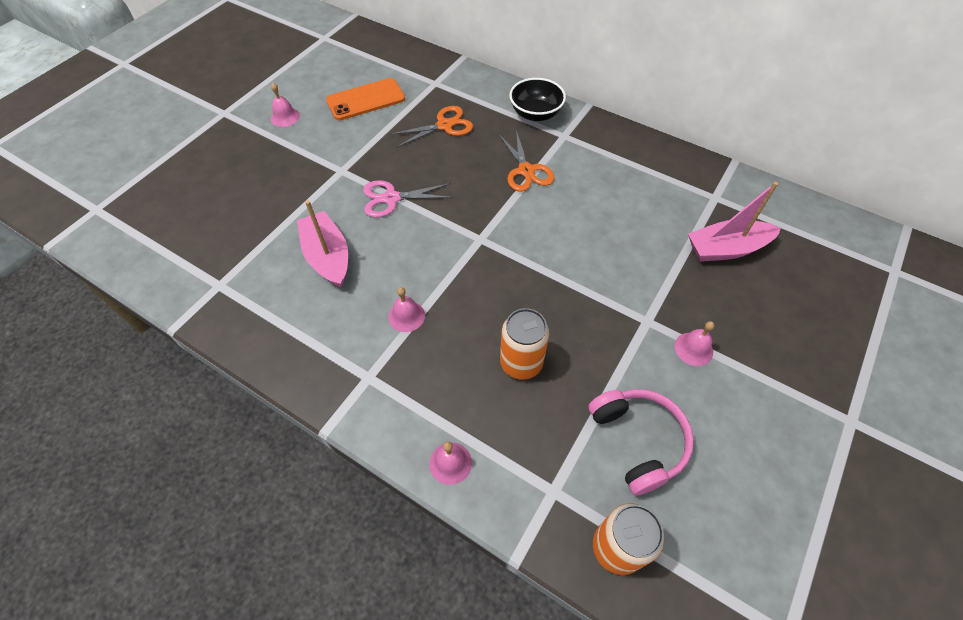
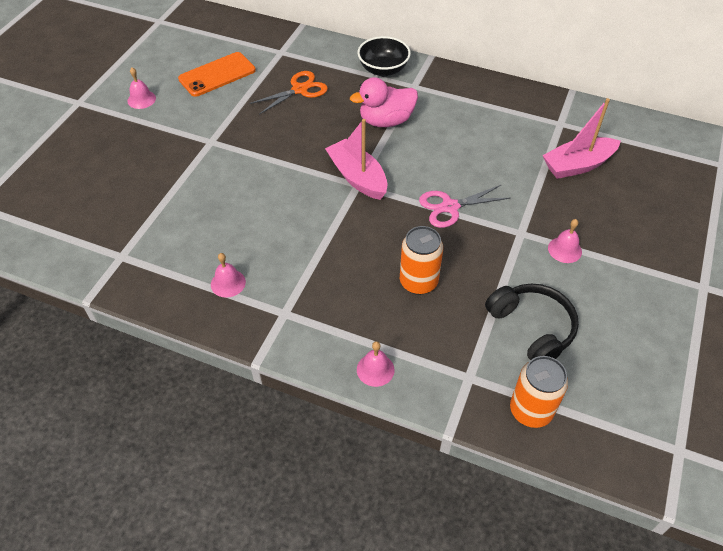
camera: 10 degrees left, 5 degrees down
(328, 257) = (219, 218): pink boat -> pink boat (357, 177)
(391, 198) = (266, 160): pink scissors -> pink scissors (450, 207)
(406, 316) = (306, 258): pink bell -> pink bell (228, 283)
(526, 171) = (386, 121): orange scissors -> pink duck
(638, 441) = (532, 328): pink headphones -> black headphones

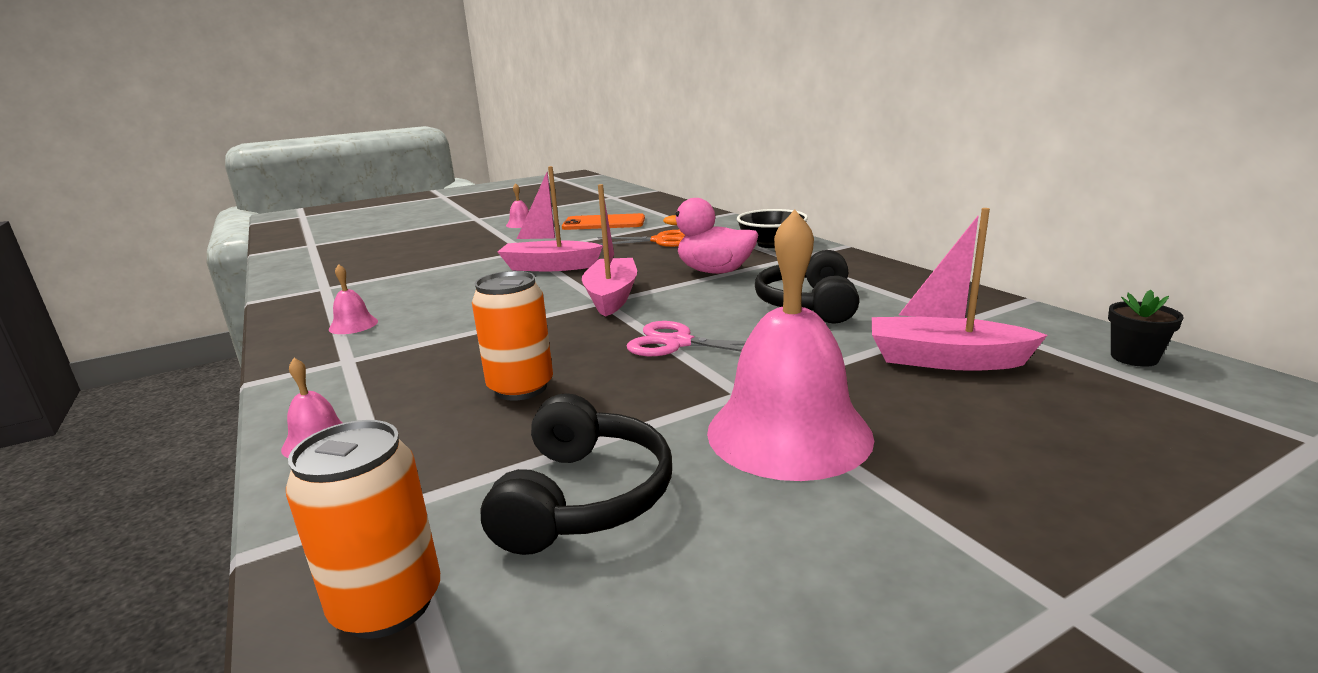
camera: 40 degrees right, 30 degrees down
(264, 157) = (550, 267): none -> pink boat
(476, 139) = (808, 305): none -> black headphones
(564, 249) = (788, 433): pink bell -> pink bell, size x2.33
(642, 130) = (1134, 358): none -> black flower pot

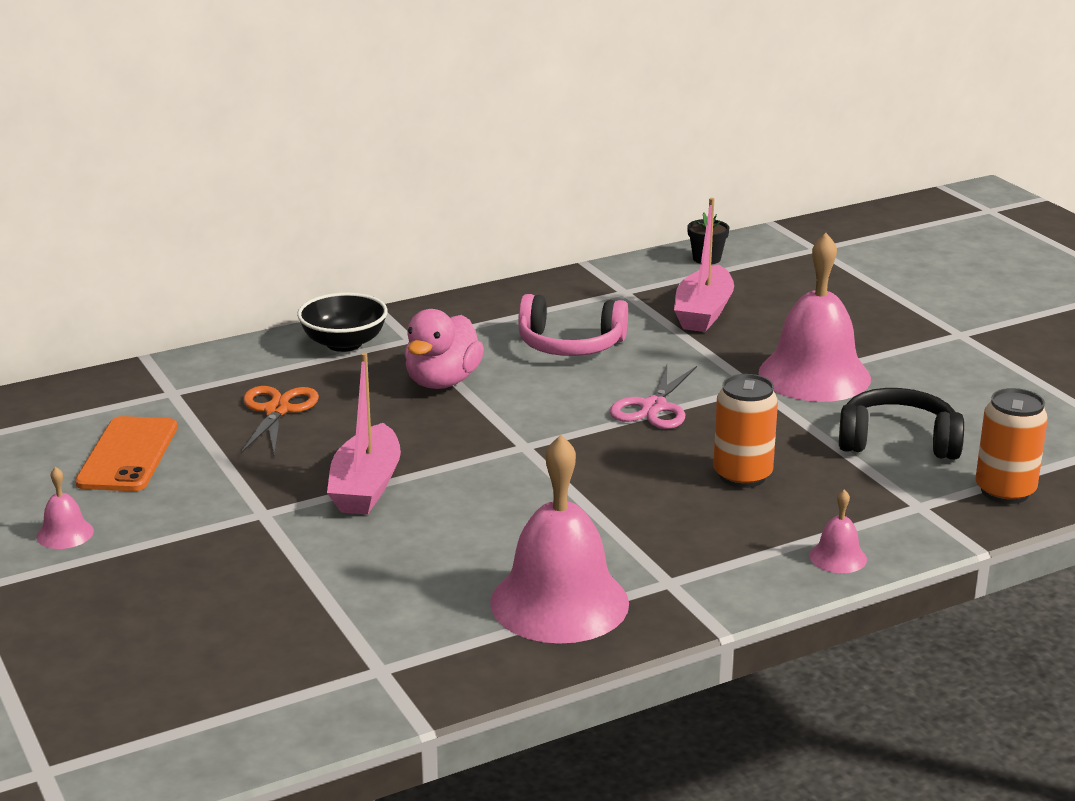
camera: 90 degrees left, 5 degrees up
(353, 325) = (559, 602): pink bell -> pink bell, size x2.33
(612, 297) = (511, 440): pink boat -> none
(808, 305) = (570, 345): black headphones -> pink headphones

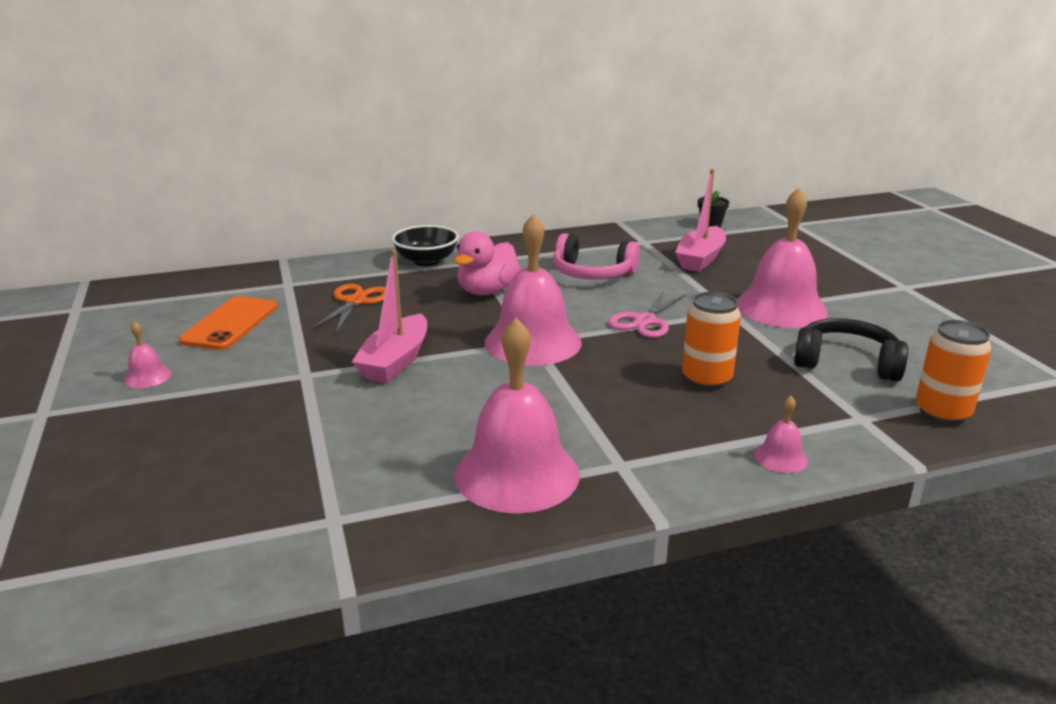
camera: 10 degrees right, 0 degrees up
(525, 447) = (533, 342): none -> pink bell

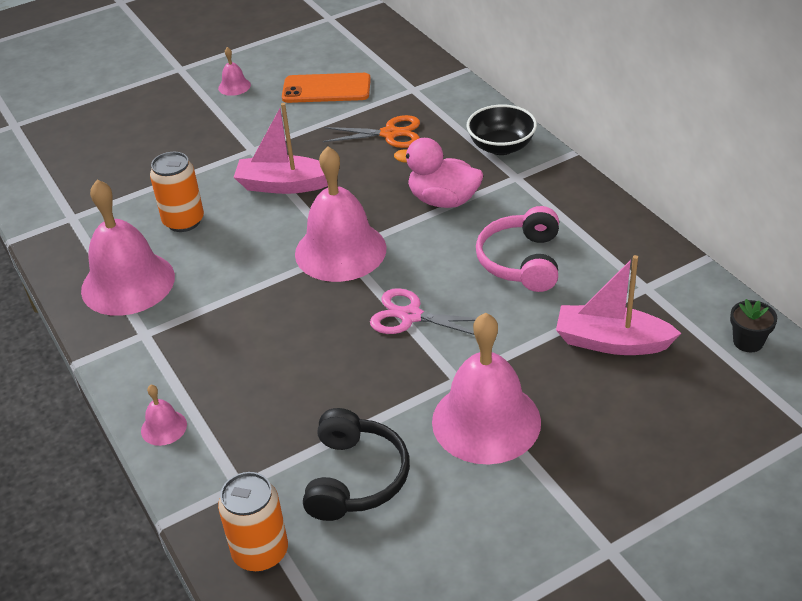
camera: 80 degrees right, 15 degrees up
(706, 379) = (294, 371): orange can -> orange can (184, 221)

